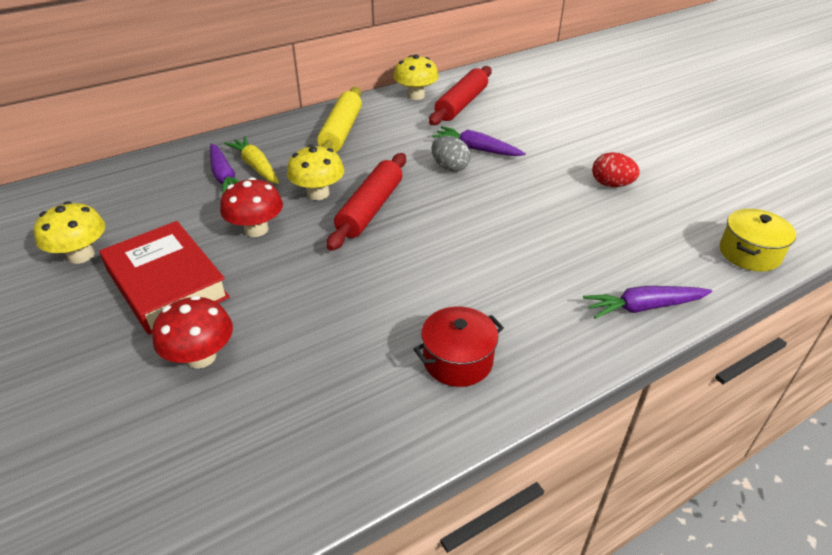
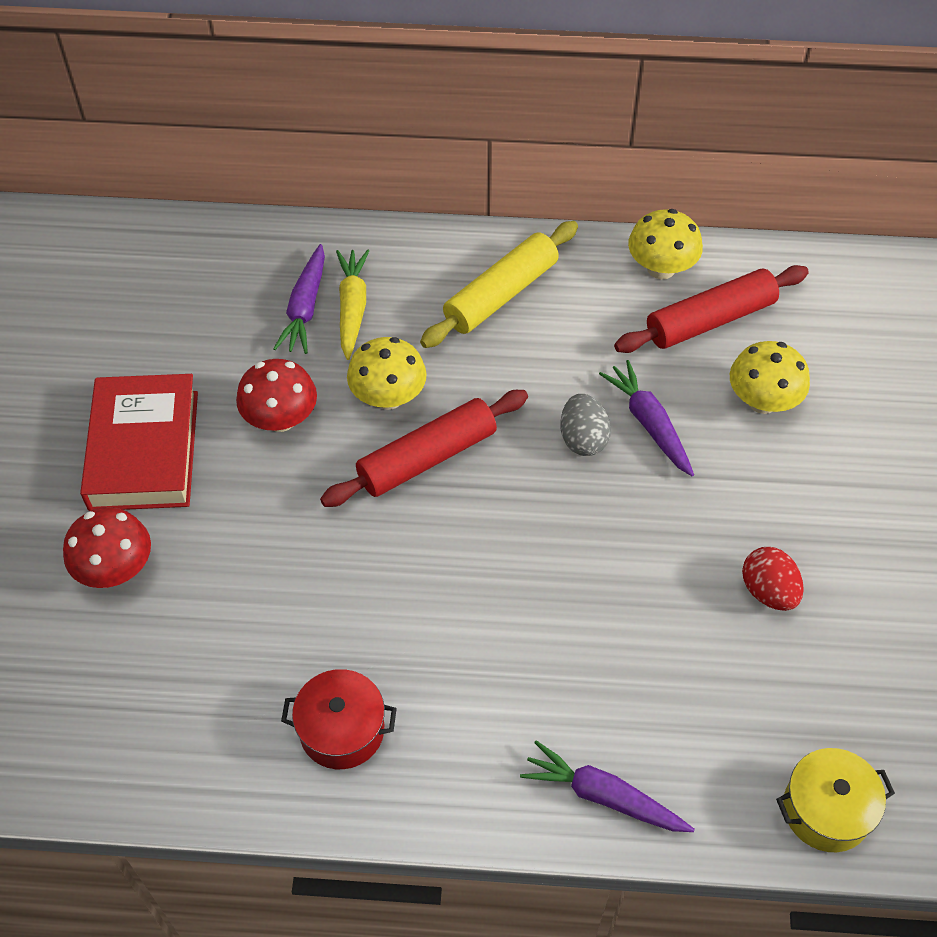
camera: 35 degrees right, 15 degrees up
(81, 255) = (90, 358): yellow mushroom -> yellow mushroom (762, 401)

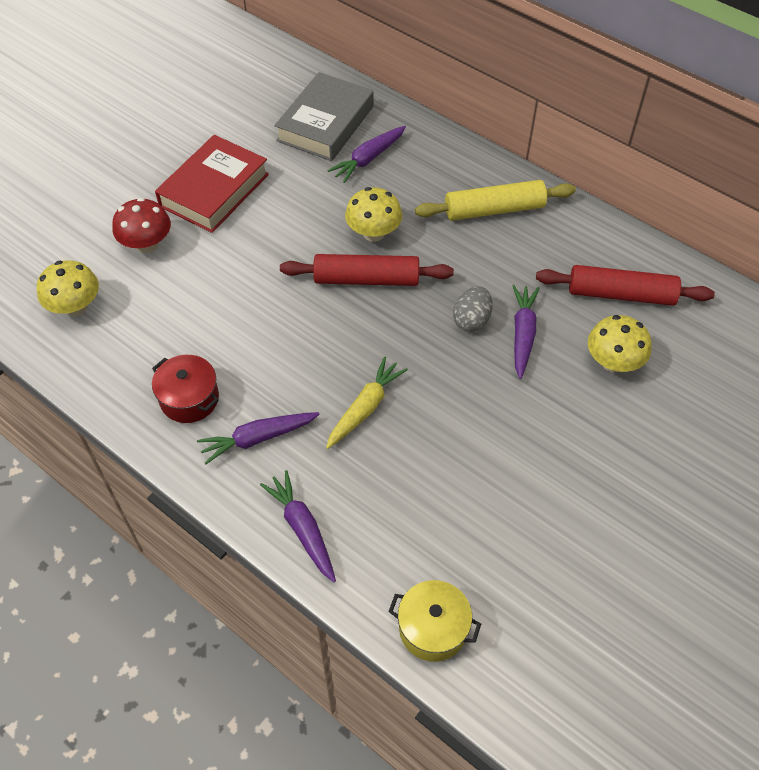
camera: 35 degrees right, 0 degrees up
(214, 290) = (326, 123): none -> grey book
(281, 419) = (301, 213): red mushroom -> none
(352, 308) = (396, 173): yellow carrot -> yellow carrot (365, 408)
(464, 725) = (258, 438): none -> purple carrot
(661, 268) = (615, 246): yellow mushroom -> yellow mushroom (75, 307)
(768, 591) = (512, 477): red egg -> none

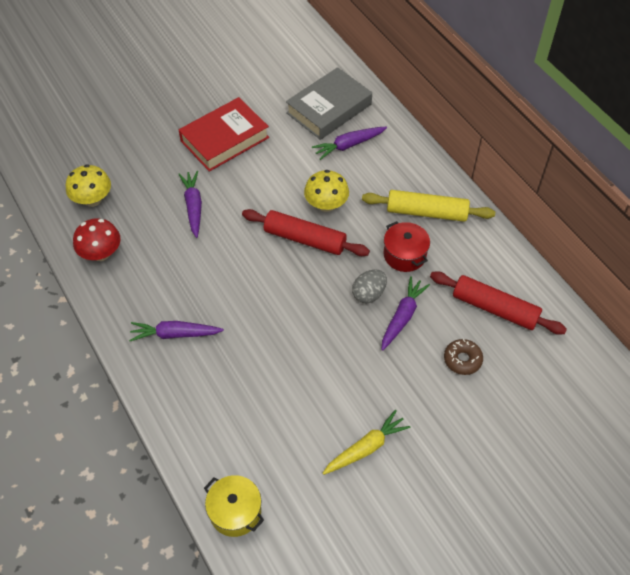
camera: 20 degrees right, 0 degrees up
(147, 244) = (160, 167): red mushroom -> red mushroom (101, 253)
(189, 399) = (141, 290): red pot -> red pot (404, 255)
(302, 529) = (177, 409): purple carrot -> purple carrot (193, 207)
(365, 408) = (260, 336): yellow carrot -> yellow carrot (366, 448)
(613, 362) = (462, 360): yellow mushroom -> brown donut

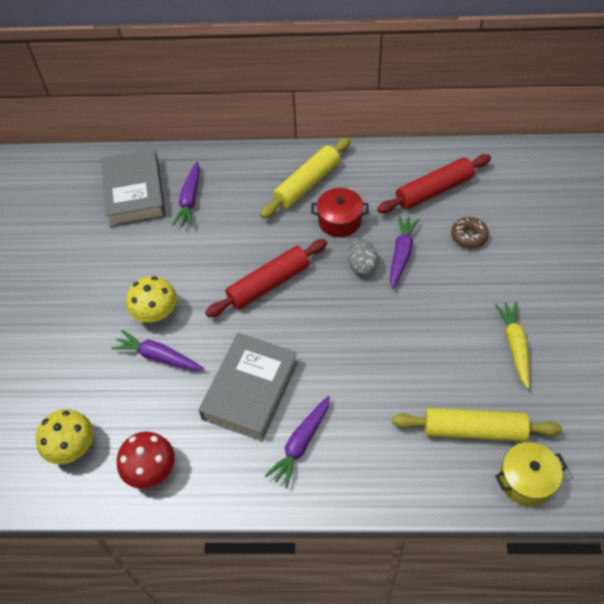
camera: 55 degrees left, 0 degrees up
(201, 278) = (250, 390): none -> grey book
(224, 139) = (97, 291): red book -> none
(260, 451) = (473, 430): none -> yellow rolling pin
(326, 205) = (243, 249): yellow mushroom -> yellow mushroom (156, 313)
(402, 317) = (401, 254): purple carrot -> purple carrot turned 45 degrees clockwise

